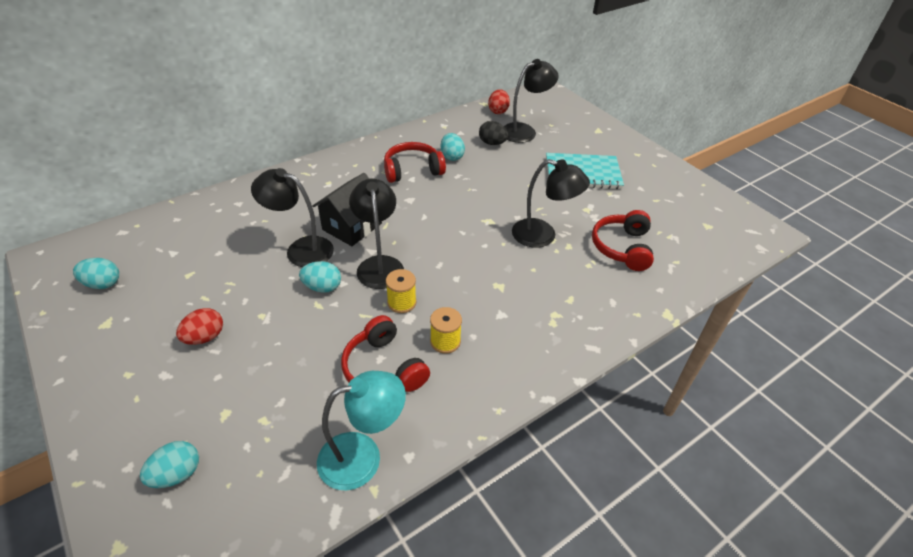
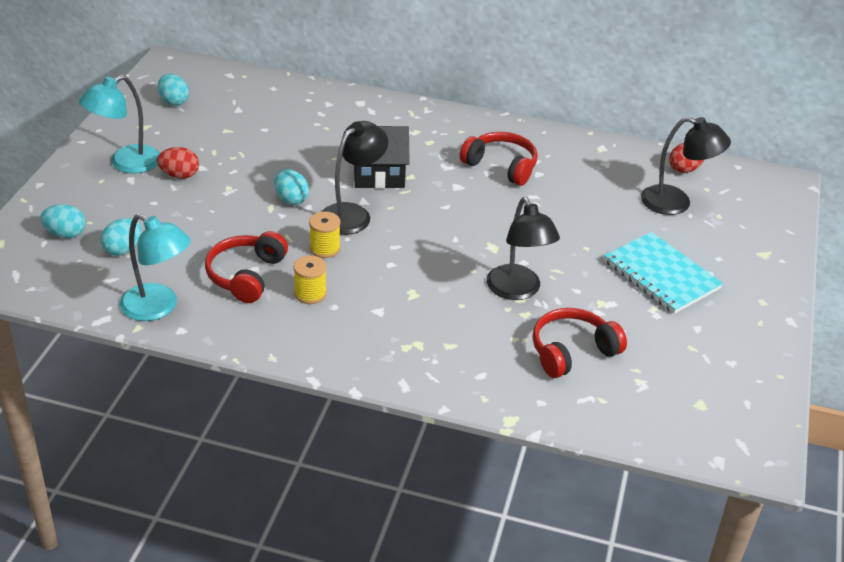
camera: 50 degrees right, 5 degrees down
(138, 365) = (126, 163): none -> turquoise lamp
(301, 249) = (318, 164): black lamp -> none
(452, 156) = (557, 178): turquoise egg -> turquoise egg (123, 249)
(492, 143) = (619, 192): black egg -> none

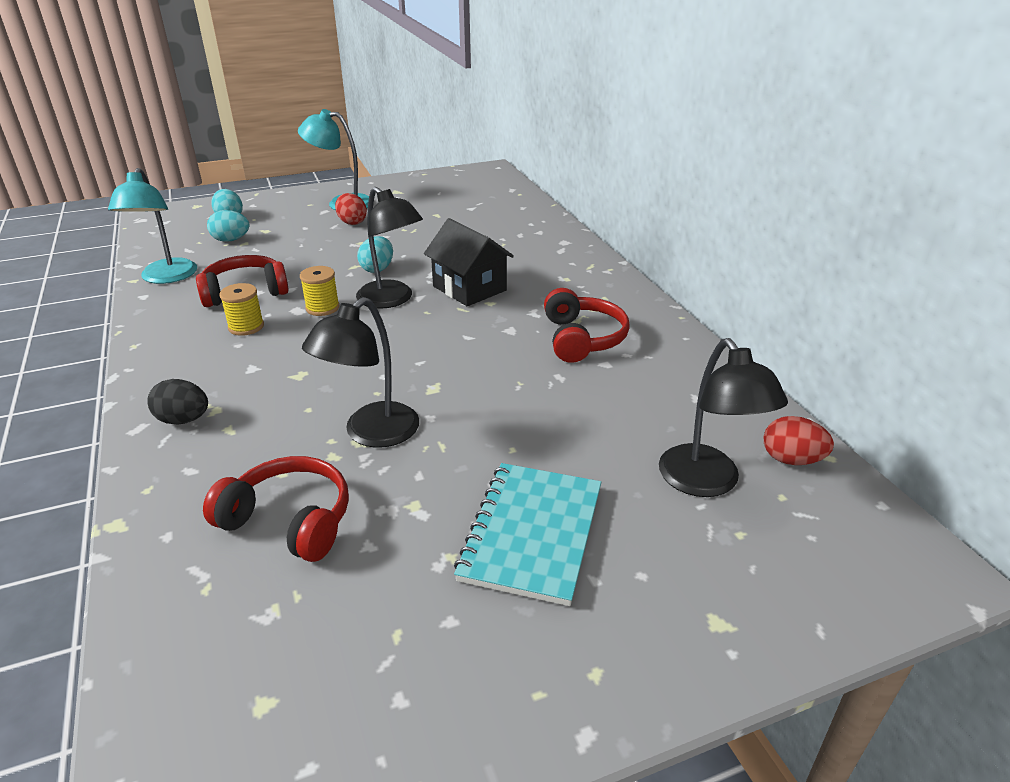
camera: 55 degrees right, 5 degrees down
(174, 101) = (444, 187): turquoise egg -> none
(352, 214) = (391, 300): black lamp -> black lamp turned 45 degrees clockwise
(416, 361) = (184, 420): none -> black egg

